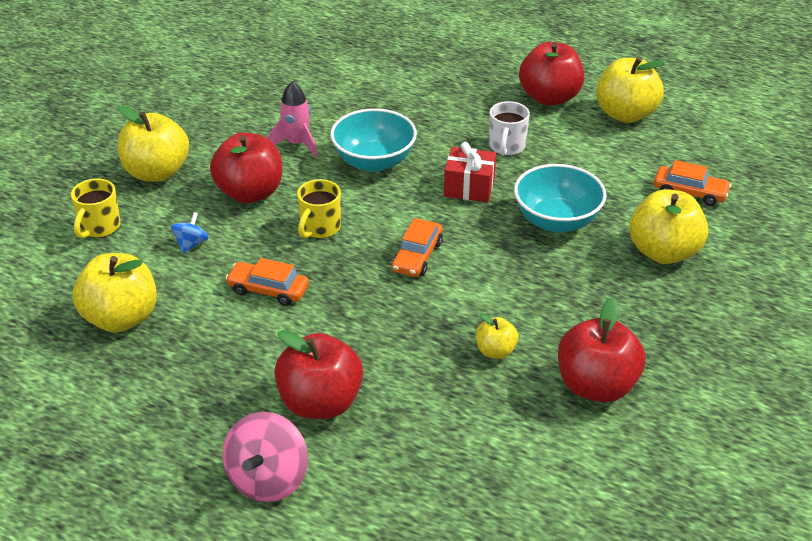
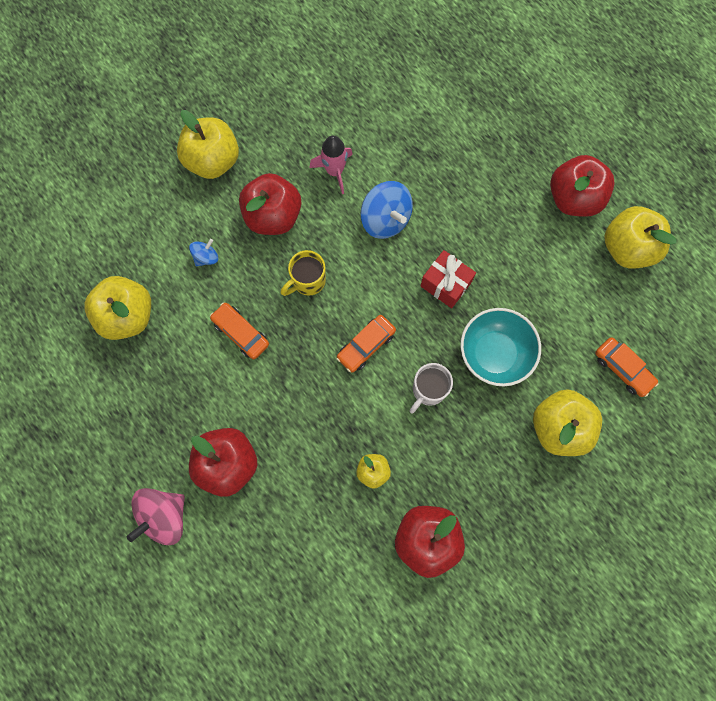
camera: 25 degrees right, 35 degrees up
(99, 227) = (148, 209): yellow mug -> none
(374, 161) = (385, 220): turquoise bowl -> blue spinning top
(506, 147) = (502, 247): white mug -> white mug (428, 390)

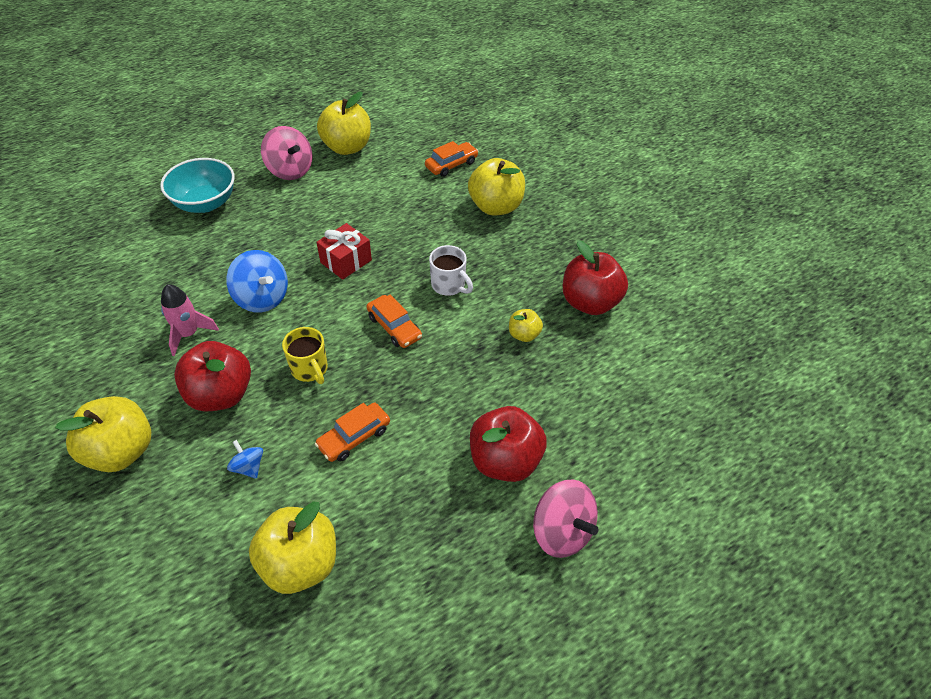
camera: 85 degrees left, 25 degrees down
(385, 220) = (262, 298): blue spinning top -> blue spinning top turned 75 degrees clockwise
(494, 354) = (422, 237): turquoise bowl -> turquoise bowl (205, 203)
(573, 198) = (290, 170): red apple -> pink spinning top

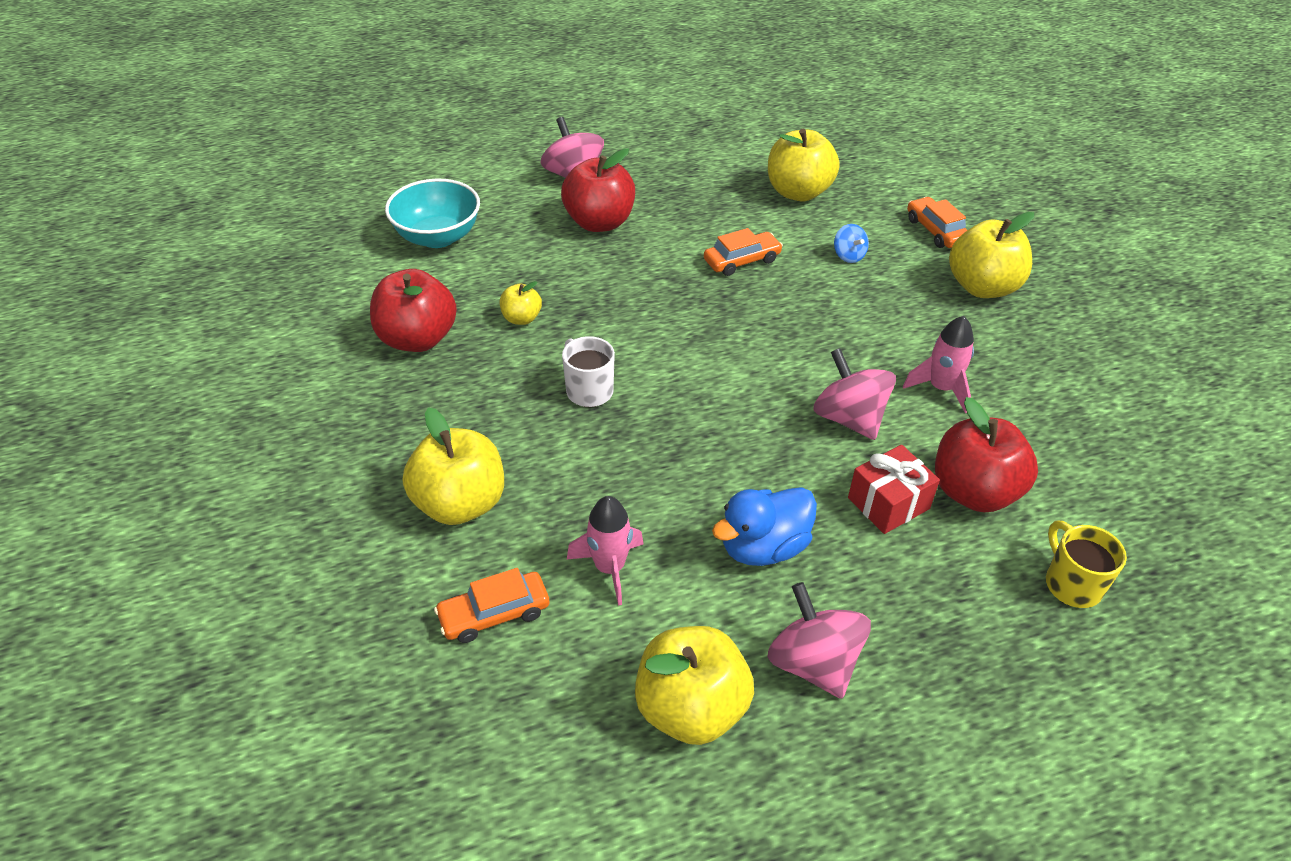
camera: 165 degrees left, 5 degrees down
(205, 203) = (969, 608): turquoise bowl -> turquoise bowl (438, 237)
(220, 394) = (887, 318): red apple -> red apple (973, 492)
(262, 298) = (849, 418): blue spinning top -> pink spinning top
(310, 369) = (785, 325): yellow mug -> yellow mug (1071, 584)
(318, 213) = (763, 547): none -> blue duck
(346, 261) = (726, 451): red gift -> red gift (888, 503)
(394, 327) = (676, 352): orange car -> orange car (936, 231)
(400, 191) = (610, 568): none -> pink rocket

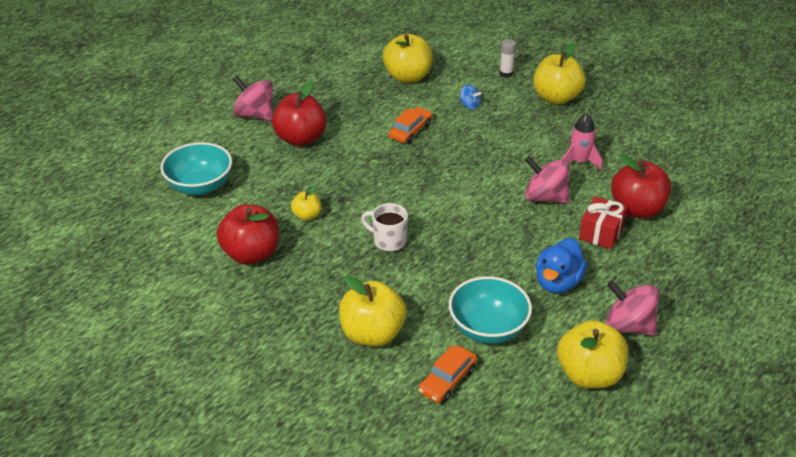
camera: 30 degrees left, 5 degrees down
(610, 568) = (488, 329): pink rocket -> turquoise bowl
(936, 231) = (506, 73): orange car -> white glue stick
(1071, 584) = (714, 234): yellow mug -> none

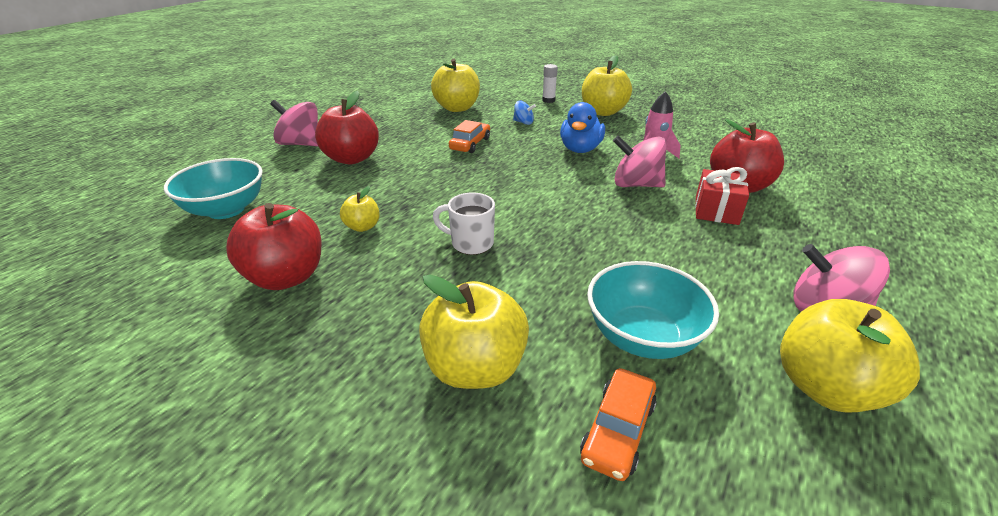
camera: 10 degrees left, 5 degrees down
(558, 282) = (701, 266): blue duck -> blue duck (580, 149)

